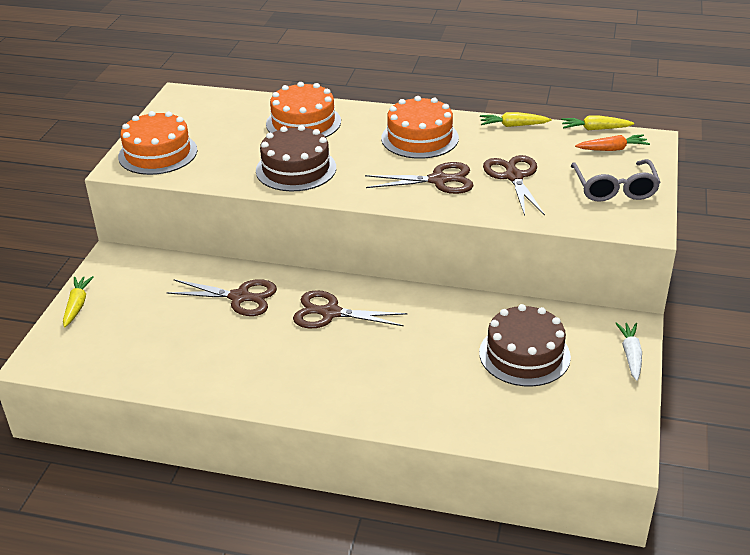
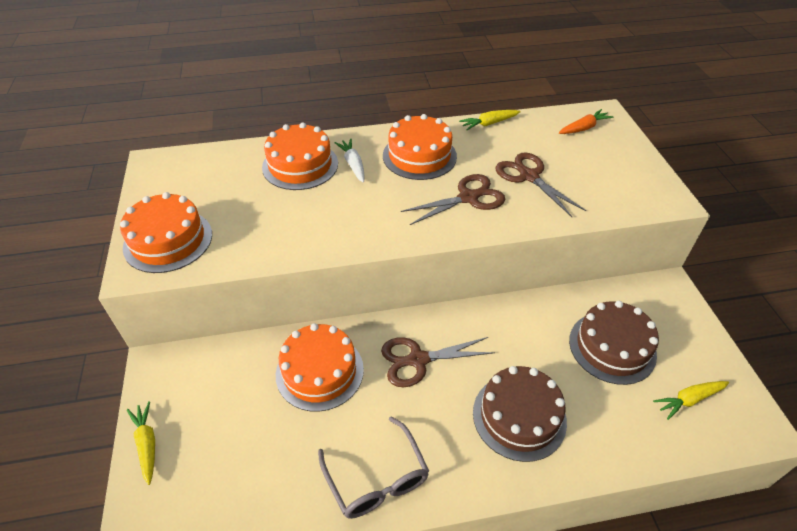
camera: 25 degrees left, 10 degrees up
(240, 297) = (319, 371): brown scissors -> orange cake
(296, 169) = (327, 221): brown cake -> brown cake (519, 416)
(595, 129) = (555, 112): yellow carrot -> yellow carrot (689, 400)
(614, 189) = (616, 167): grey glasses -> grey glasses (377, 478)
(630, 355) = (690, 317): white carrot -> white carrot (353, 164)

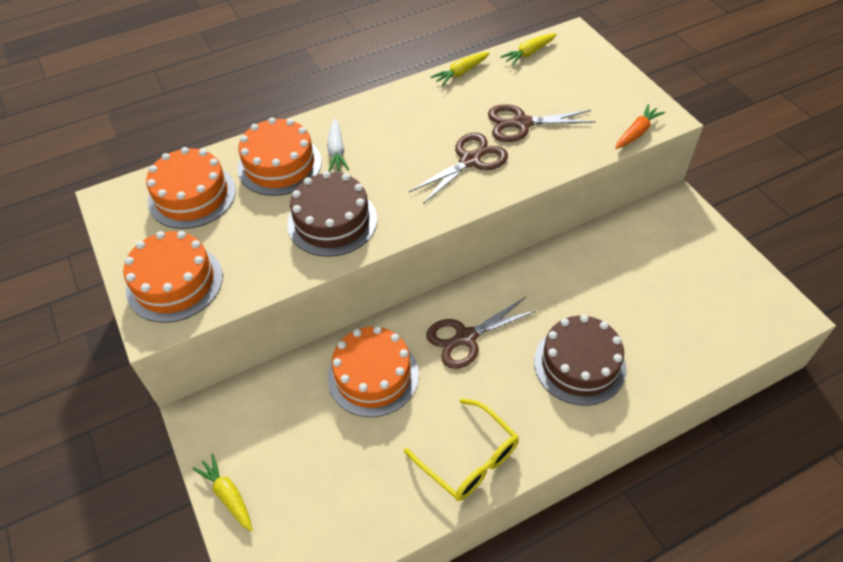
camera: 15 degrees left, 5 degrees up
(353, 164) = (336, 151): white carrot -> white carrot turned 150 degrees counterclockwise
(377, 478) = (469, 459): grey glasses -> yellow glasses
(419, 156) = (402, 125): orange cake -> orange cake (192, 196)
(529, 176) = (522, 123): brown scissors -> brown scissors turned 45 degrees counterclockwise
(584, 128) = (558, 57): orange carrot -> orange carrot (637, 132)
(612, 347) = (643, 276): brown cake -> brown cake (332, 221)
(689, 400) = (724, 306): yellow carrot -> yellow carrot (529, 53)

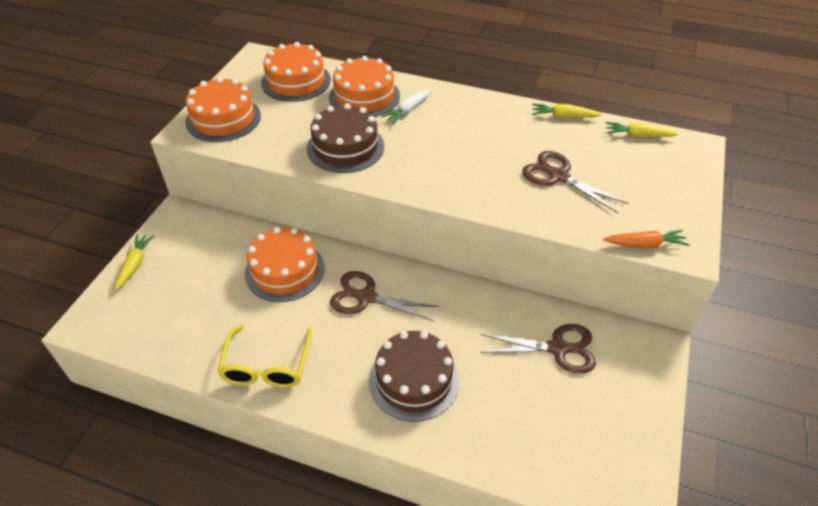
camera: 45 degrees right, 5 degrees down
(470, 161) = (483, 174): brown scissors -> brown scissors (557, 348)

